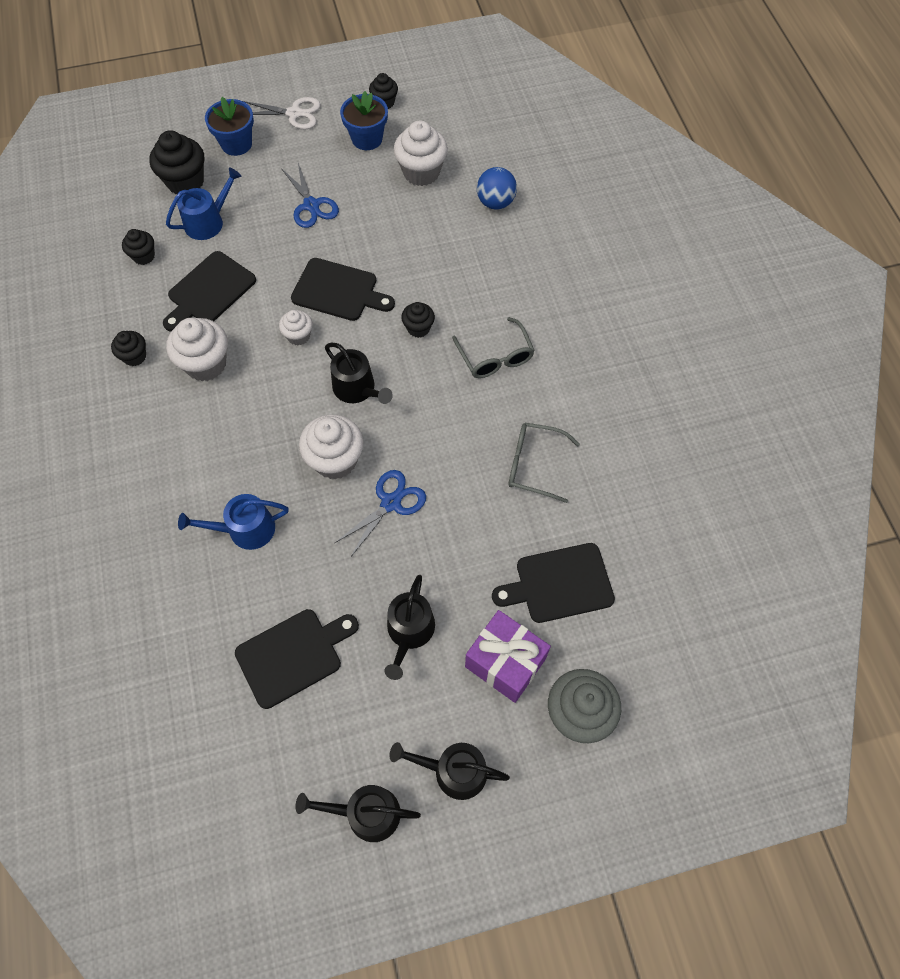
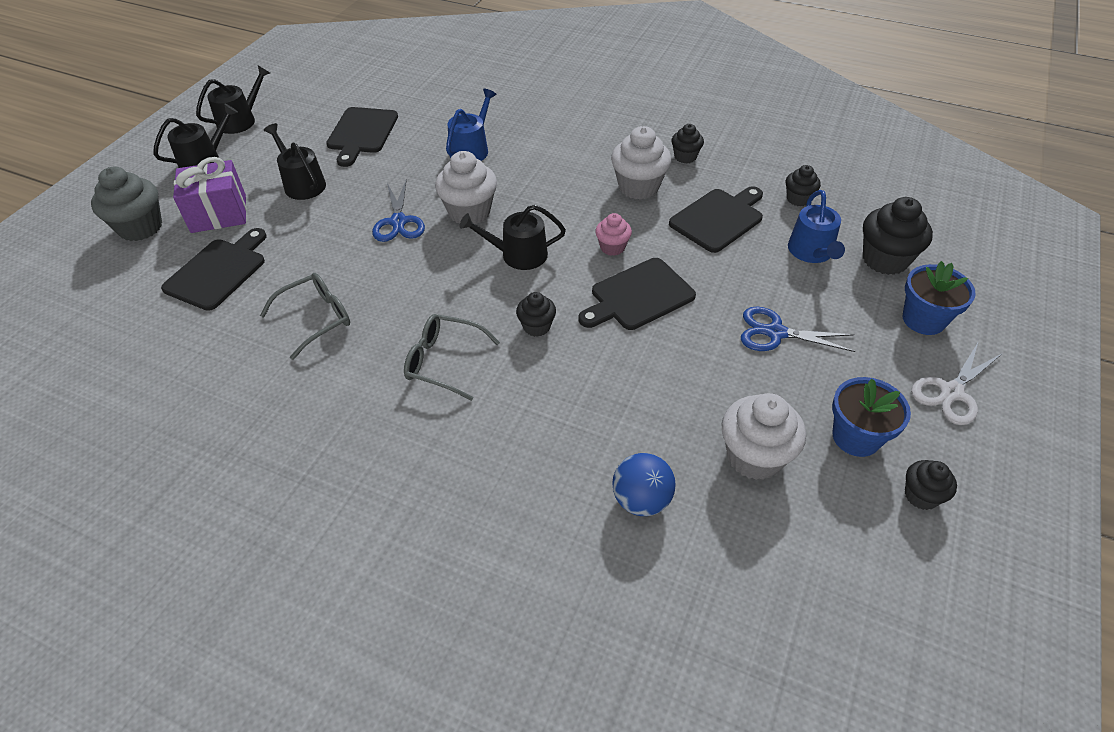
camera: 130 degrees right, 15 degrees down
(209, 291) = (719, 218): black cutting board -> black cutting board turned 60 degrees clockwise
(298, 336) = (612, 247): white cupcake -> pink cupcake

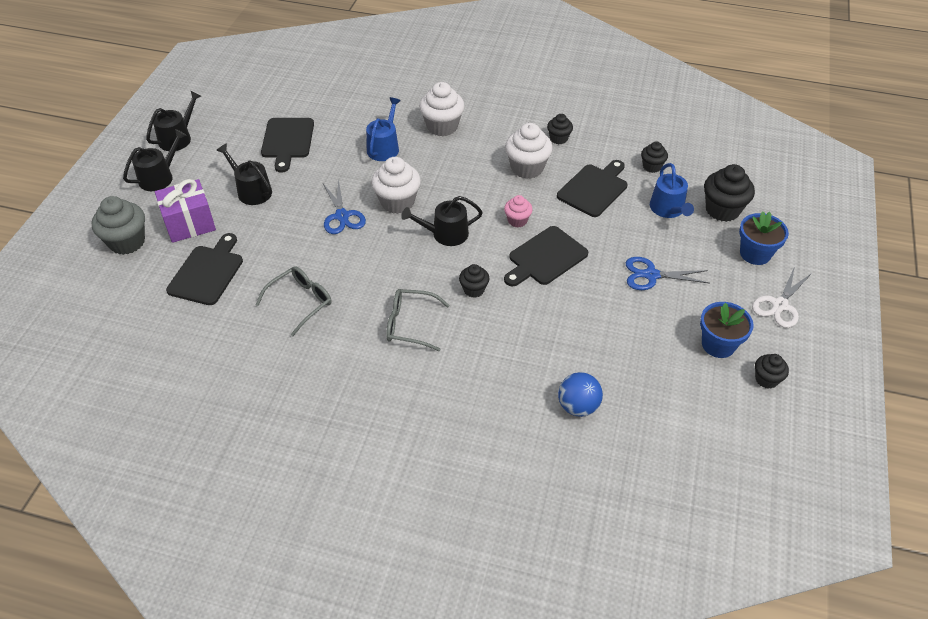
camera: 10 degrees left, 0 degrees up
(754, 456) = (650, 367): white cupcake -> white cupcake (442, 126)

